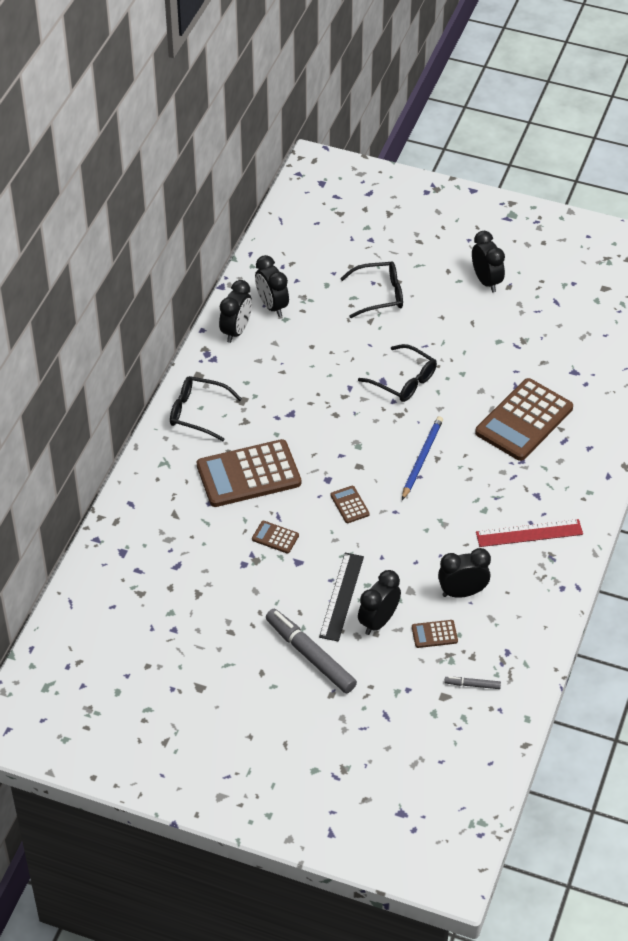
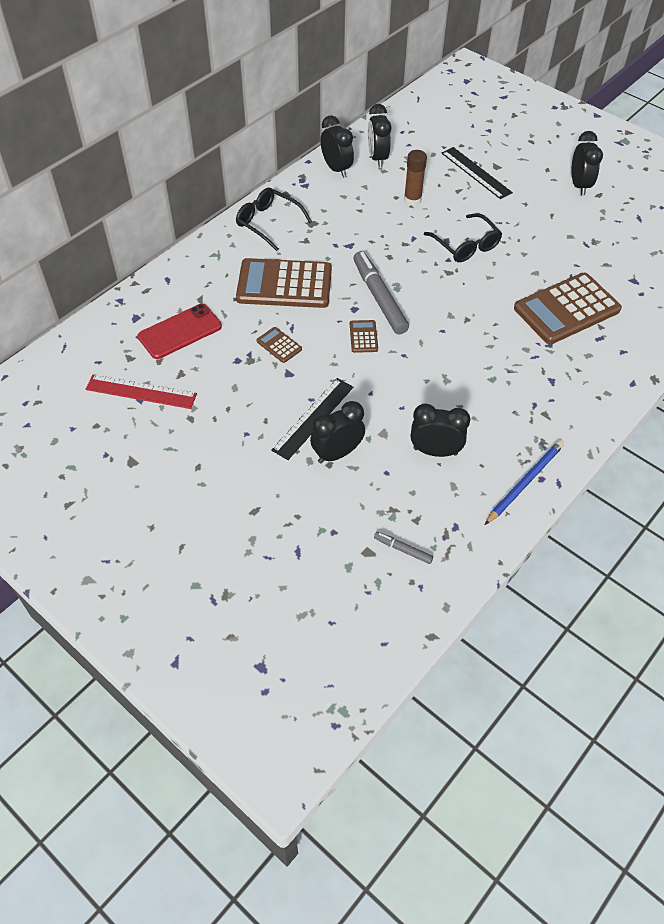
camera: 20 degrees right, 5 degrees up
(174, 553) = (180, 332): none -> red phone
(236, 331) = (336, 169): black clock -> black clock turned 75 degrees counterclockwise
(310, 656) = (253, 466): grey marker -> grey marker (379, 298)
(329, 345) = (412, 200): none -> brown glue stick
(379, 295) = (476, 172): black glasses -> black ruler
(422, 458) = (452, 315): blue pencil -> blue pencil (525, 482)
(434, 634) = (387, 484): brown calculator -> none
(529, 533) = (528, 414): red ruler -> red ruler (141, 392)

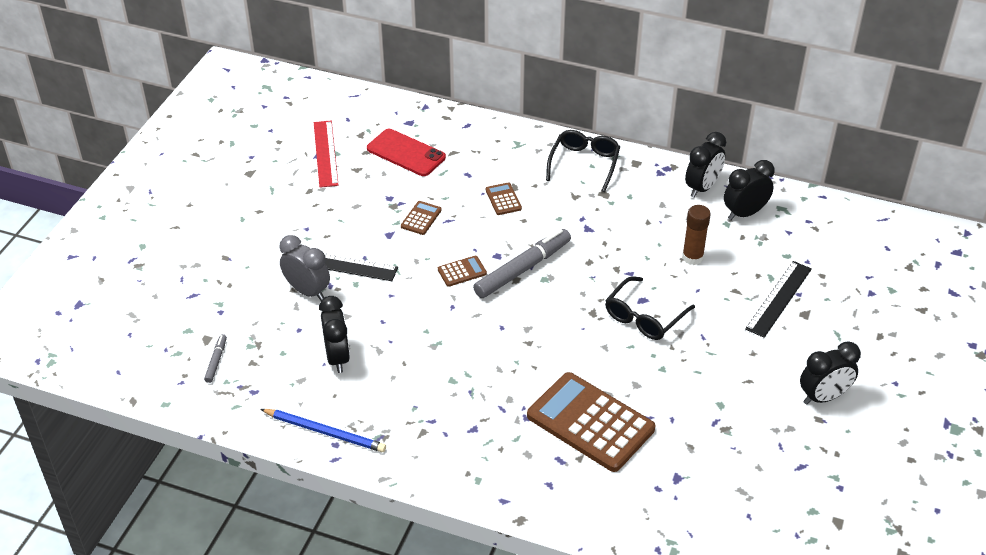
camera: 70 degrees right, 10 degrees down
(284, 284) = (503, 199): brown calculator -> brown calculator, size x0.43
(337, 453) = (307, 291): black clock -> grey clock

